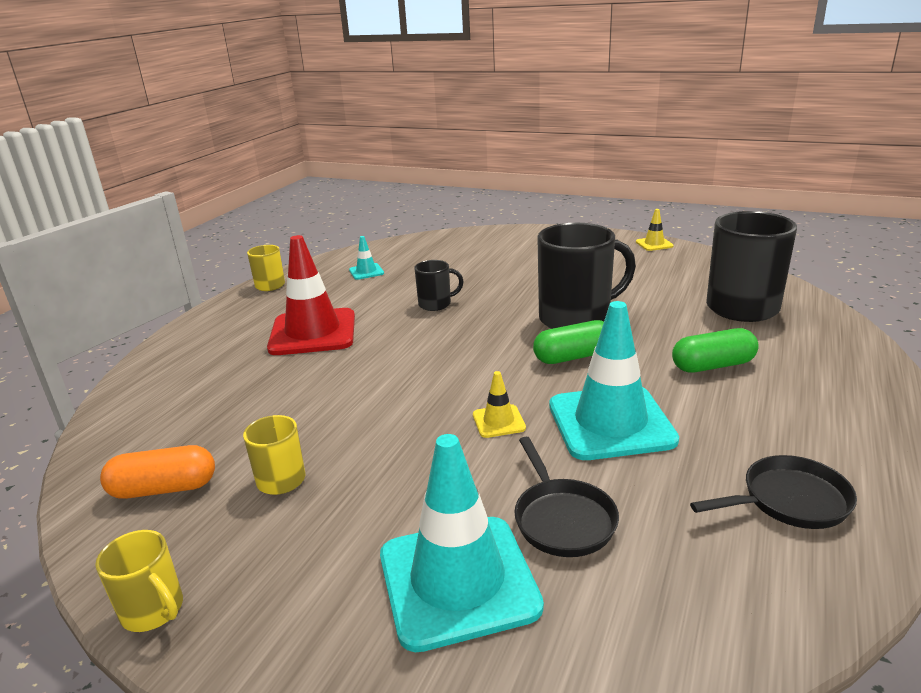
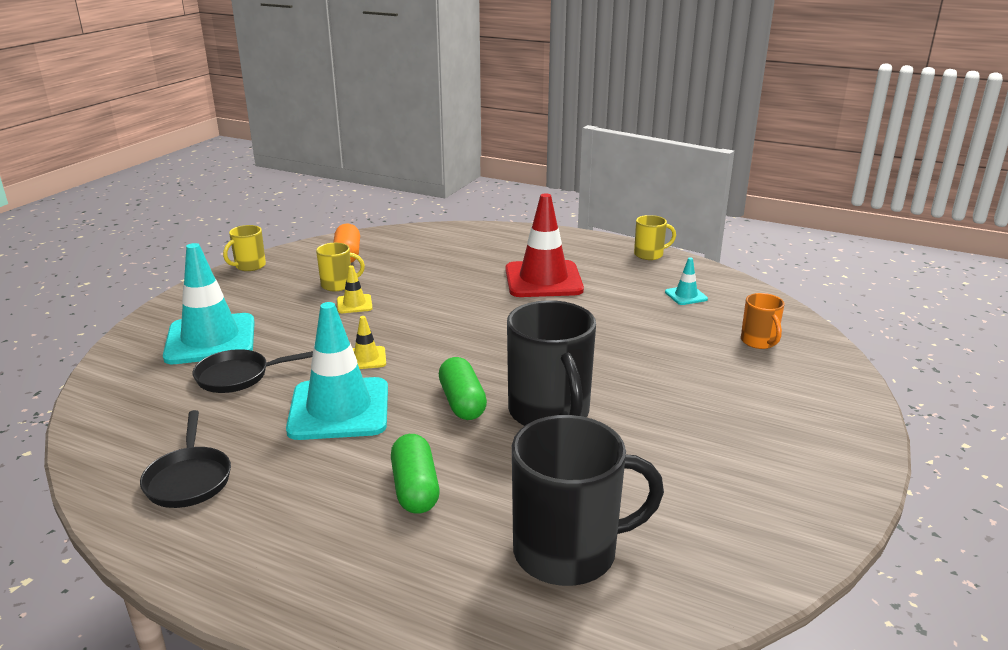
camera: 90 degrees right, 0 degrees up
(436, 304) = (598, 333): black mug -> none
(450, 251) = (759, 342): none -> orange mug
(654, 244) = (826, 516): yellow traffic cone -> yellow traffic cone (354, 304)

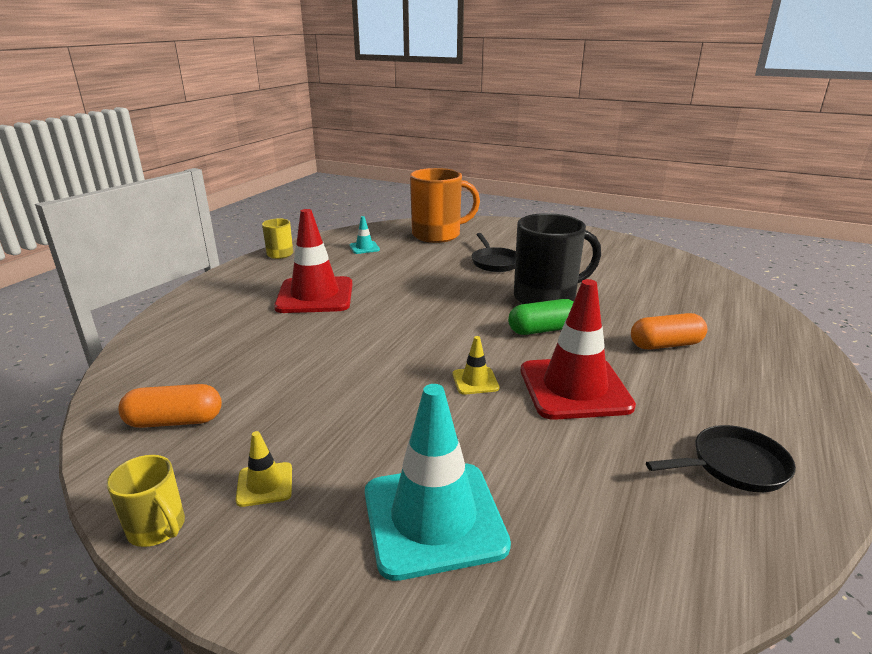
camera: 90 degrees left, 0 degrees up
(237, 376) = (529, 469): black pan -> black pan (495, 262)
(338, 285) = (280, 419): yellow mug -> none
(339, 409) = (574, 388): turquoise traffic cone -> red traffic cone
(354, 304) = (343, 400): yellow traffic cone -> yellow traffic cone (265, 484)
(415, 488) = (665, 345): green capsule -> orange capsule
(568, 551) = (690, 296): black mug -> none
(759, 342) = (438, 235): orange mug -> orange mug, size x2.00

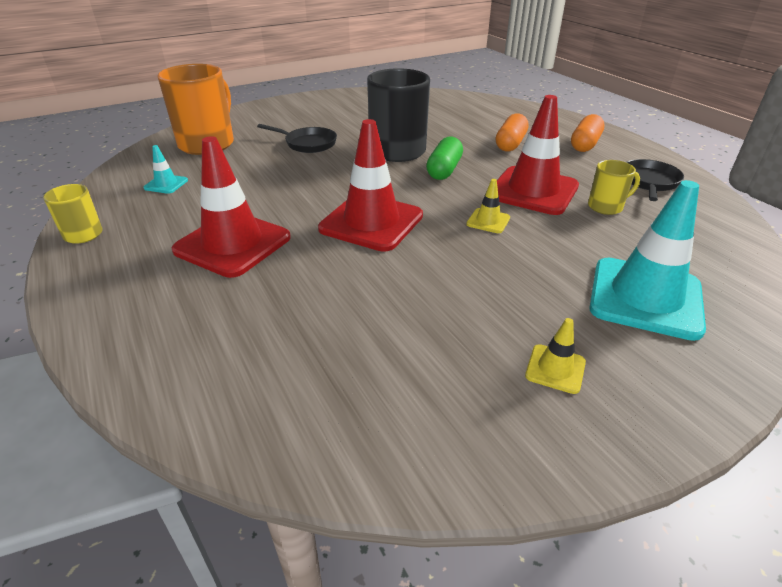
camera: 55 degrees left, 10 degrees up
(157, 528) = (582, 456): yellow mug -> yellow mug (606, 207)
(175, 421) = (397, 407): orange capsule -> orange capsule (585, 144)
(403, 330) = (371, 222): none -> red traffic cone

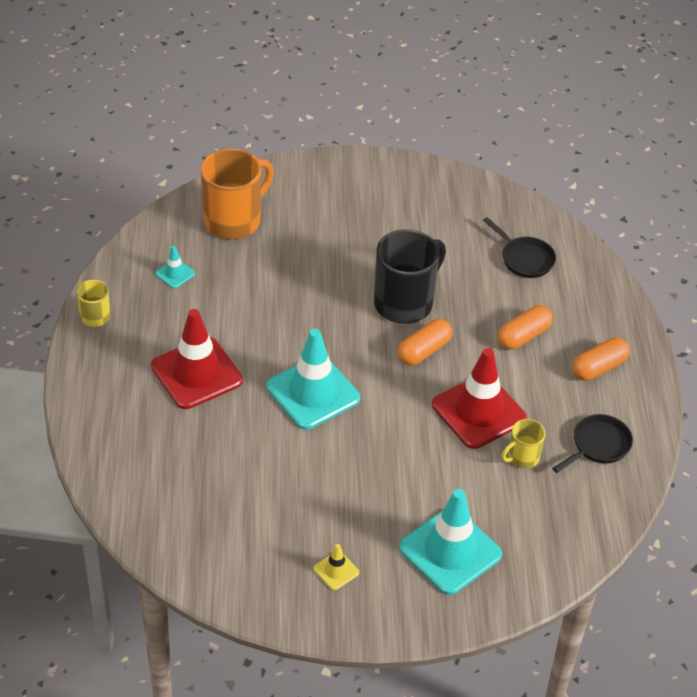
camera: 25 degrees right, 10 degrees up
(308, 144) = (326, 257): black pan -> black pan (524, 259)
(371, 222) = (313, 393): red traffic cone -> turquoise traffic cone
(444, 170) = (424, 350): green capsule -> orange capsule
(488, 221) = (406, 431): yellow traffic cone -> none
(606, 207) = (522, 457): yellow mug -> yellow mug turned 135 degrees clockwise

